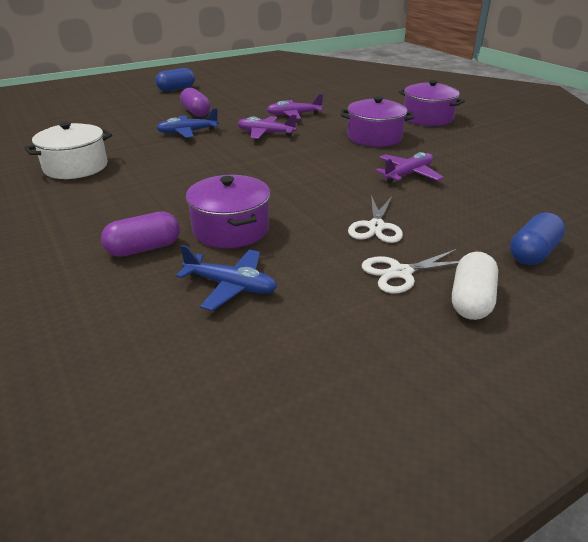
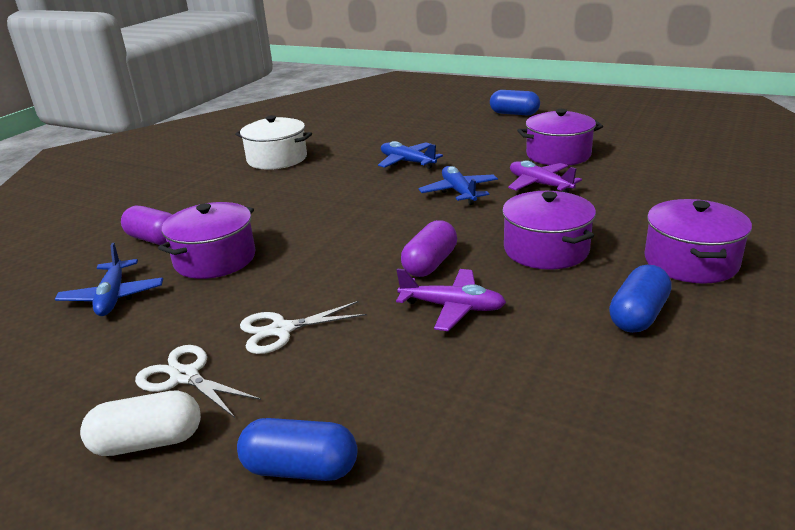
camera: 60 degrees right, 5 degrees down
(196, 112) = (465, 145): purple capsule -> purple capsule (430, 264)
(263, 100) = (558, 155): none -> purple pot
(266, 133) = (459, 192): purple plane -> blue plane
(463, 142) = (638, 315): none -> blue capsule

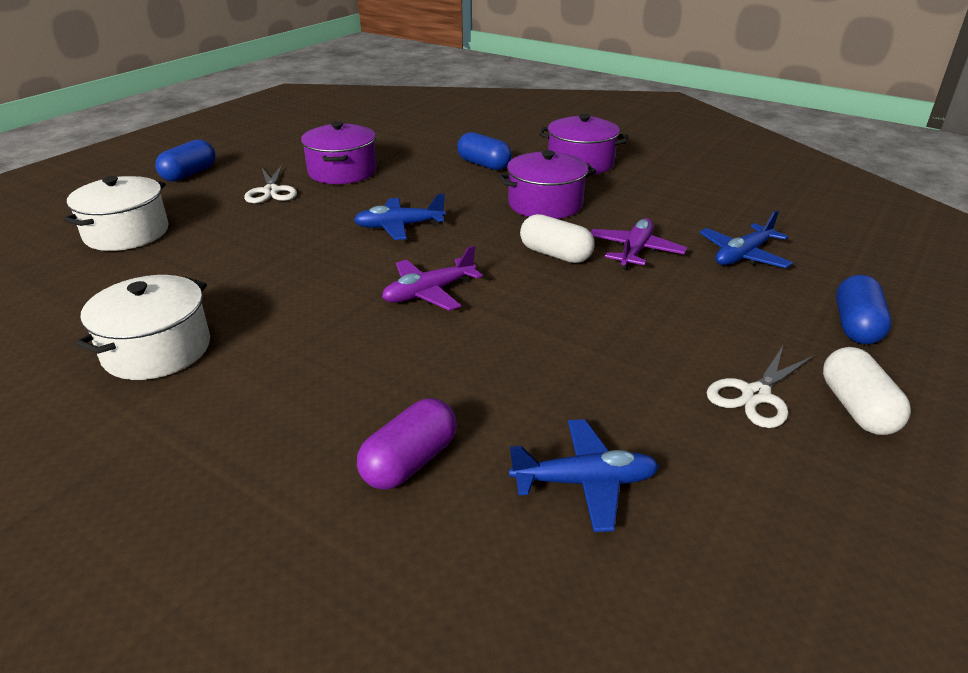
camera: 85 degrees left, 5 degrees up
(215, 259) = (499, 393): purple pot -> none
(281, 330) = (670, 337): white scissors -> white scissors (271, 191)
(407, 162) = (282, 247): blue plane -> blue plane (743, 255)
(413, 121) = (126, 233): none -> white pot
(430, 264) = (555, 254): purple capsule -> white capsule
(539, 184) = (409, 189): purple plane -> purple plane (429, 293)
(638, 315) = (651, 190): blue capsule -> blue capsule (484, 165)

